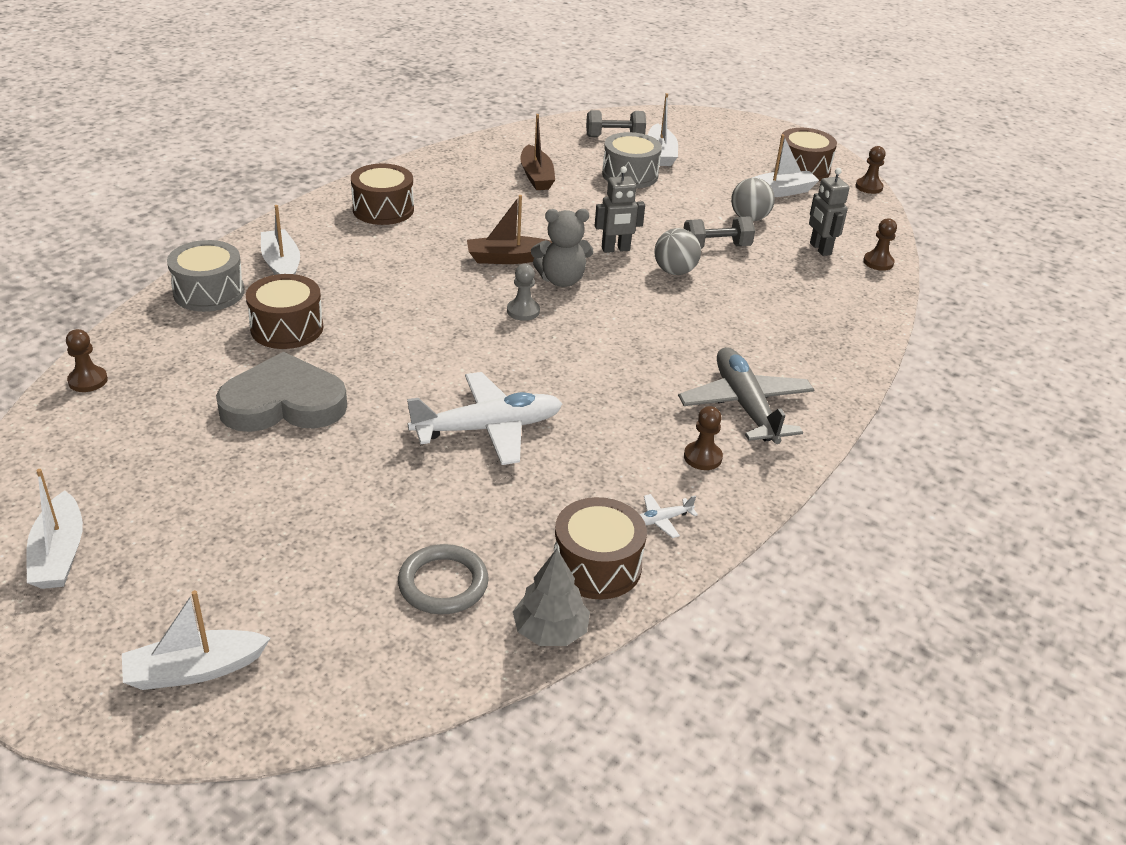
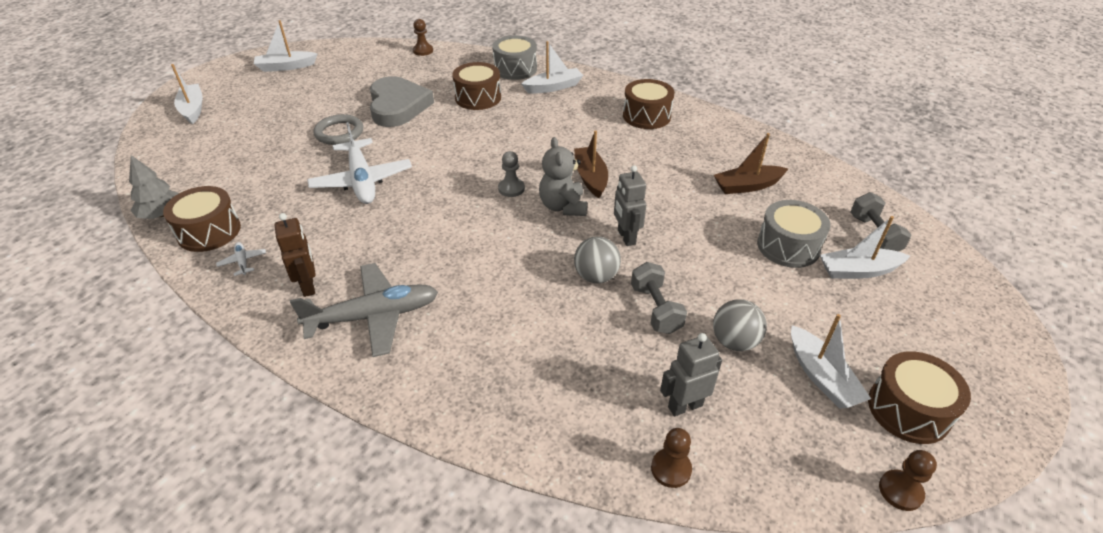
camera: 90 degrees right, 5 degrees up
(443, 583) = (219, 173): grey ring -> grey ring (339, 133)
(702, 457) = (308, 286): brown pawn -> brown robot

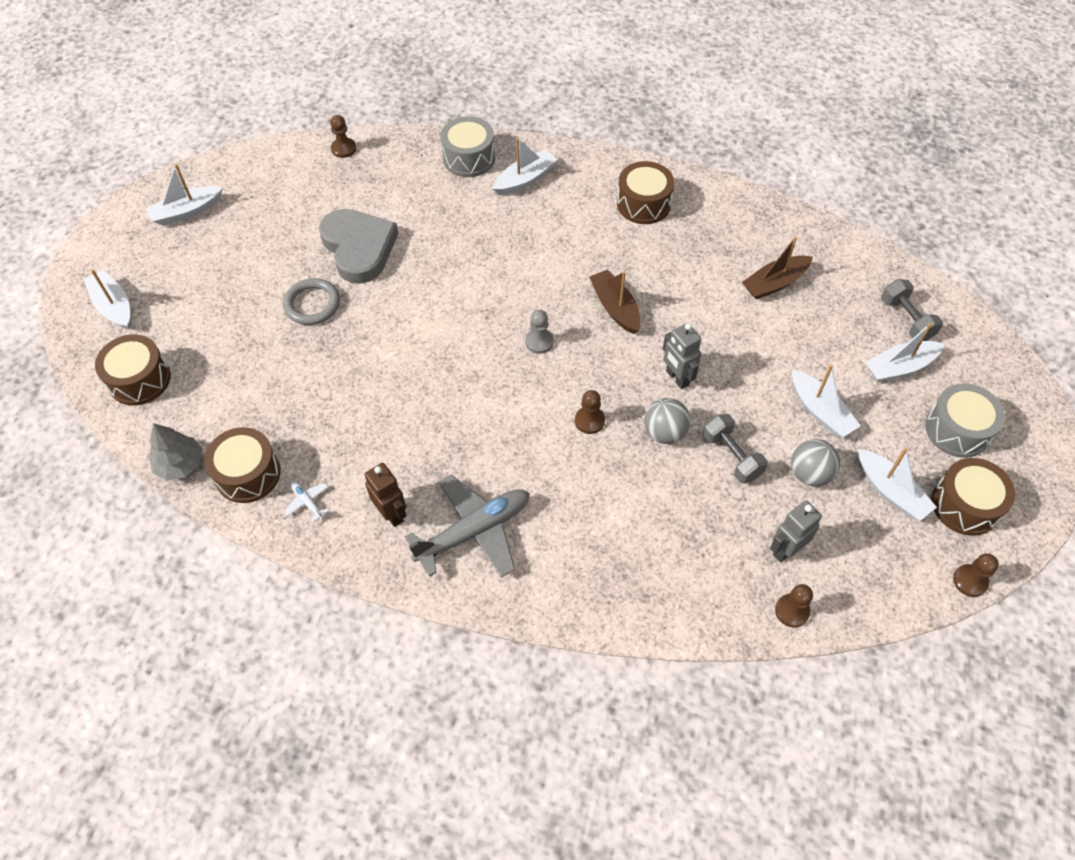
camera: 15 degrees left, 15 degrees up
(362, 180) = (375, 368): white plane -> none
(478, 98) = (446, 215): brown drum -> brown drum (140, 380)
(528, 253) = (589, 421): none -> brown pawn
(563, 206) = (601, 353): grey teddy bear -> none
(762, 290) = (820, 411): none -> white boat
(788, 246) = (831, 353): grey drum -> grey drum (957, 430)

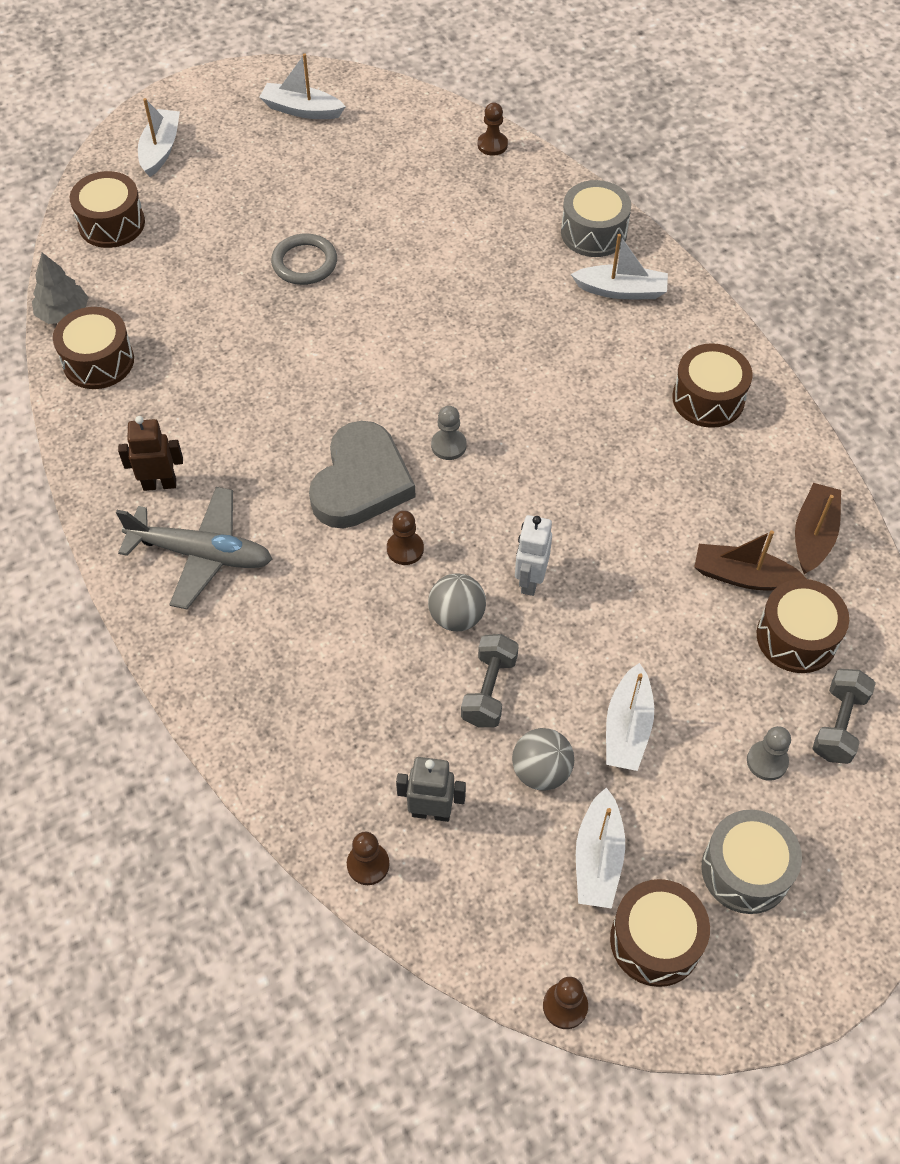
camera: 45 degrees right, 0 degrees up
(307, 502) = (113, 420): white plane -> none
(359, 248) = (398, 243): grey heart -> grey heart (361, 482)
(392, 513) = (159, 484): brown robot -> brown robot turned 105 degrees counterclockwise
(615, 308) = (555, 471): brown boat -> brown boat (813, 535)
(677, 378) = (530, 580): grey robot -> white robot
(836, 292) = (796, 637): none -> brown drum
(900, 367) = (767, 761): white boat -> grey pawn

